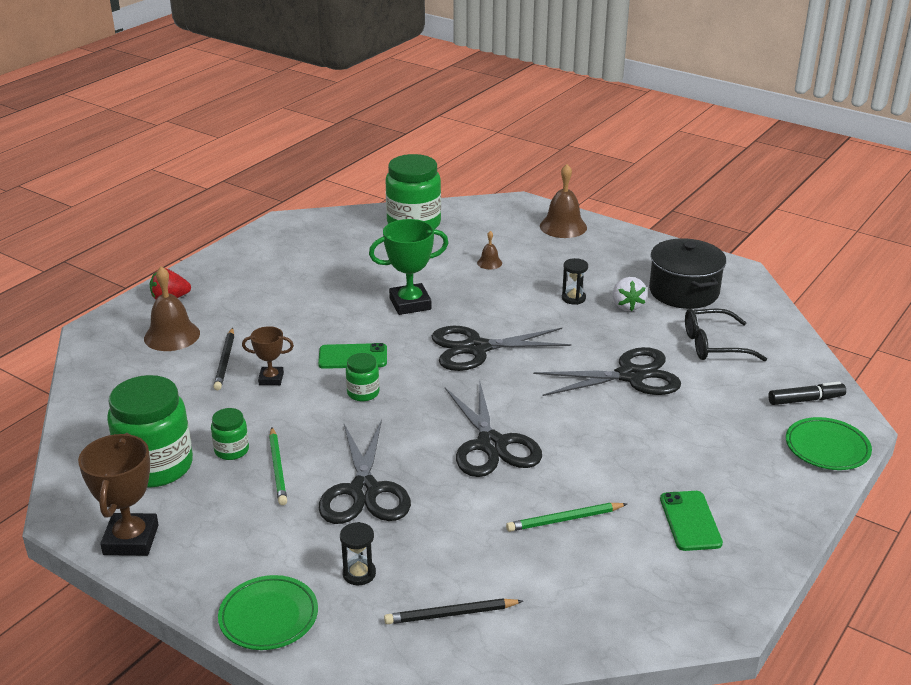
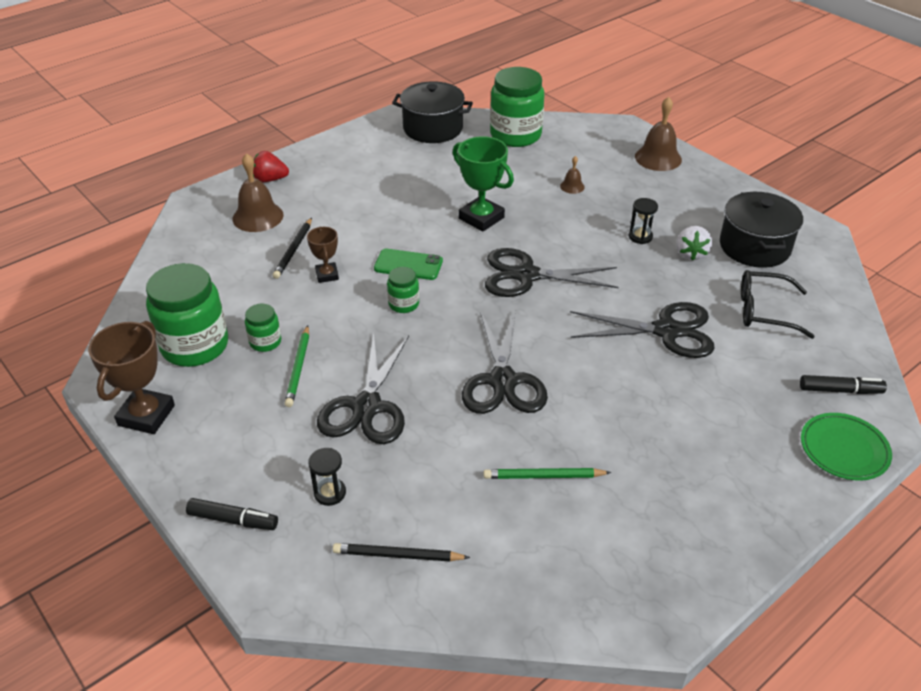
camera: 15 degrees right, 10 degrees up
(268, 617) = (233, 520): green plate -> black marker
(271, 379) = (327, 275): brown trophy -> brown trophy turned 60 degrees clockwise
(325, 228) = (433, 128): none -> black pot
(410, 304) = (481, 218): green trophy -> green trophy turned 45 degrees clockwise
(690, 521) = (669, 504): green phone -> none

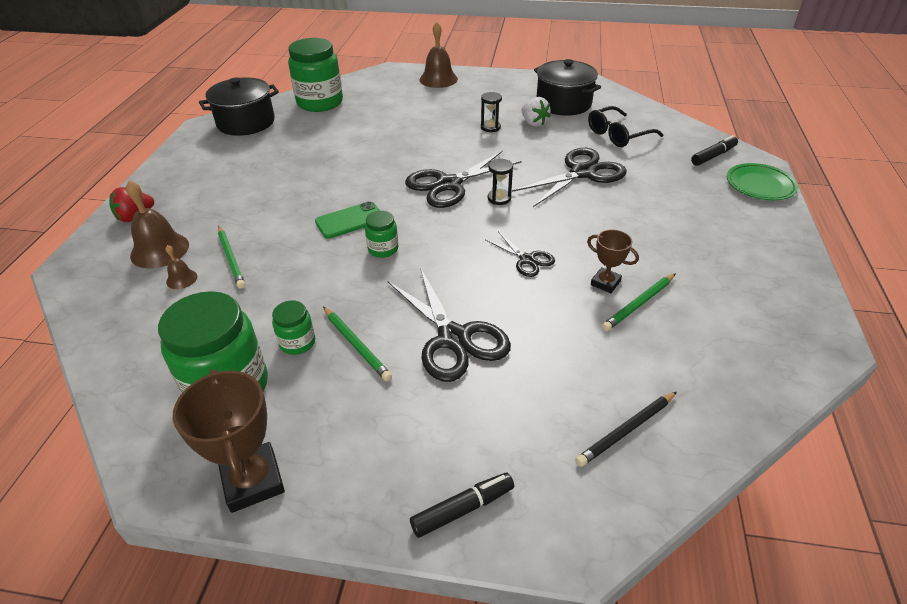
camera: 40 degrees left, 0 degrees up
(293, 250) = (231, 258): black pencil -> green pencil
(327, 275) = (288, 262): brown trophy -> brown trophy (605, 283)
(330, 493) = (513, 423): black hourglass -> black hourglass (499, 198)
(481, 218) = (365, 164): green trophy -> none
(503, 381) = (527, 260): black scissors -> black scissors, size x0.54
(572, 186) = (404, 117): brown bell -> brown bell (181, 279)

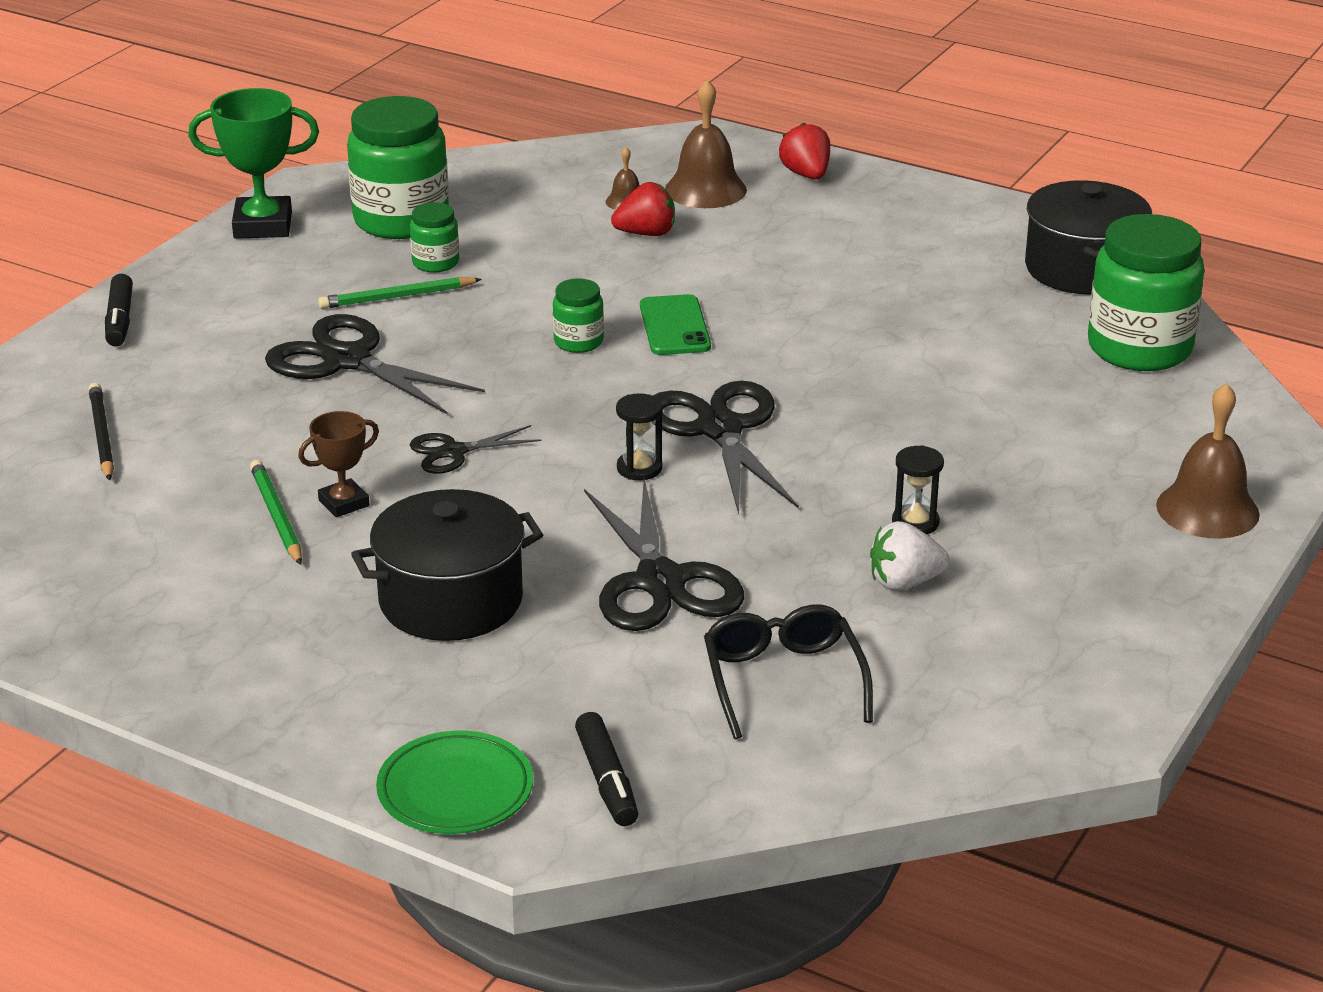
camera: 110 degrees right, 10 degrees down
(231, 258) = (646, 234): green pencil -> red strawberry
(253, 481) = (263, 225): brown trophy -> green trophy
(453, 338) = (347, 360): black scissors -> black scissors turned 45 degrees clockwise
(563, 103) = (983, 653): black pot -> black pot (451, 600)

